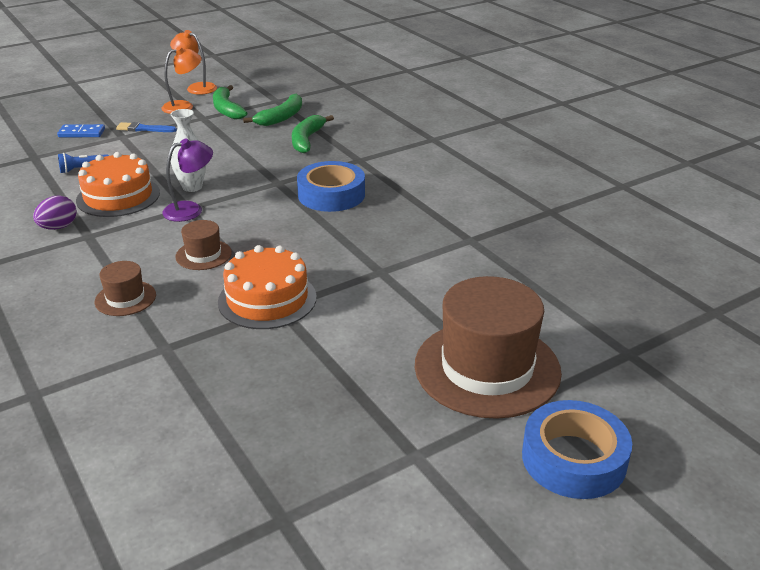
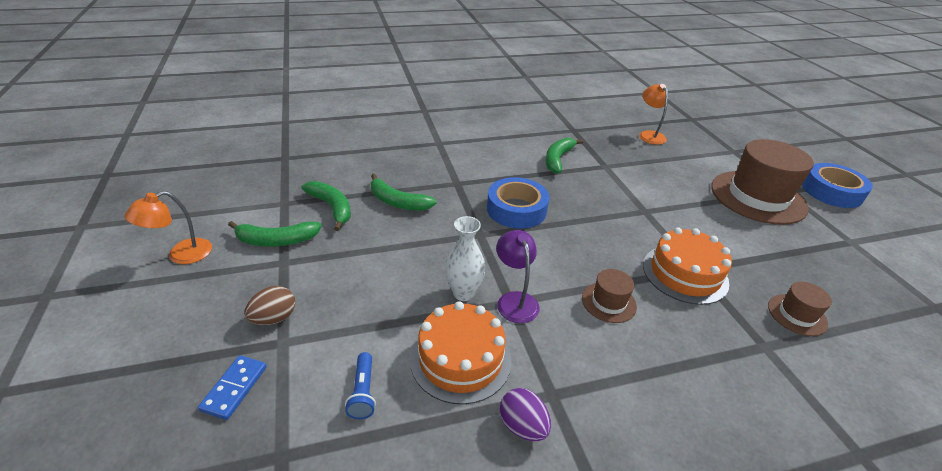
camera: 75 degrees left, 5 degrees up
(125, 298) = (686, 369): brown hat -> brown hat (797, 315)
(143, 129) = (274, 318): blue brush -> brown egg
(184, 106) = (233, 273): orange lamp -> orange lamp (649, 135)
(458, 207) = (557, 159): none -> green banana

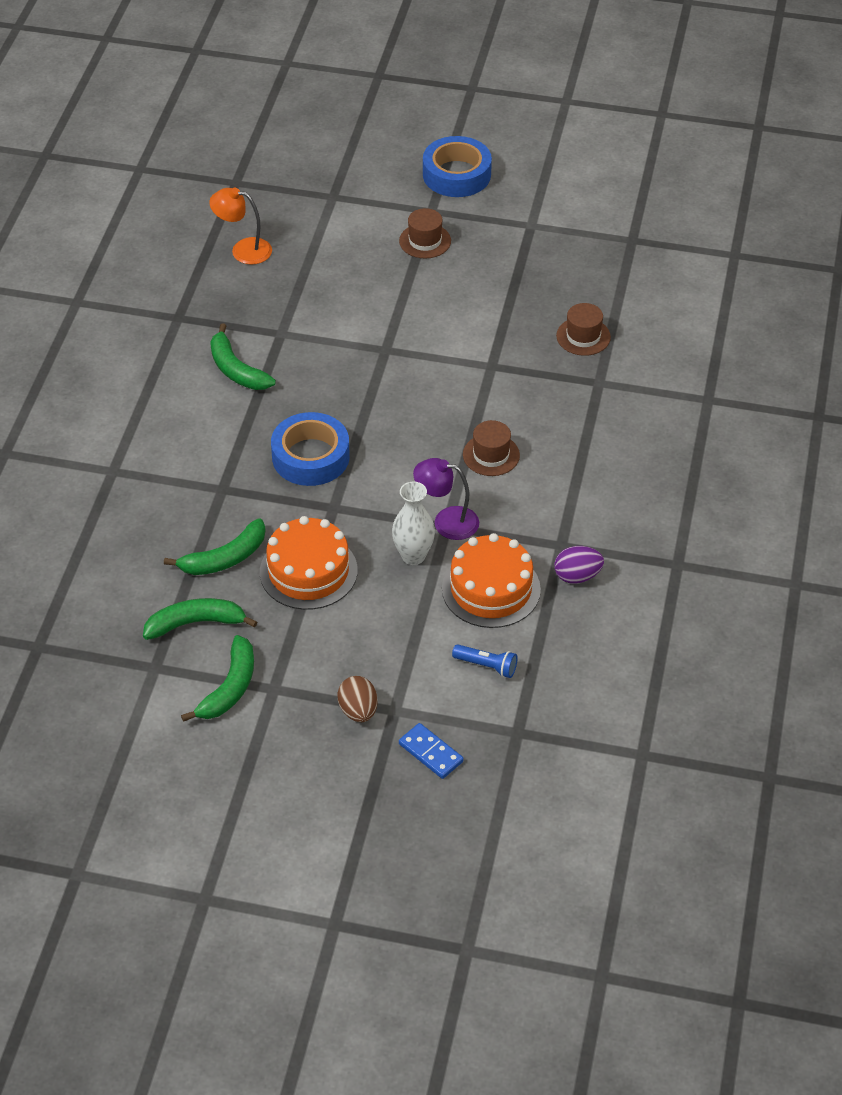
camera: 60 degrees left, 10 degrees up
(181, 255) = (203, 777): orange lamp -> none
(685, 274) = (492, 378): orange cake -> orange cake (308, 571)
(758, 197) = (425, 241): brown hat -> brown hat, size x0.46

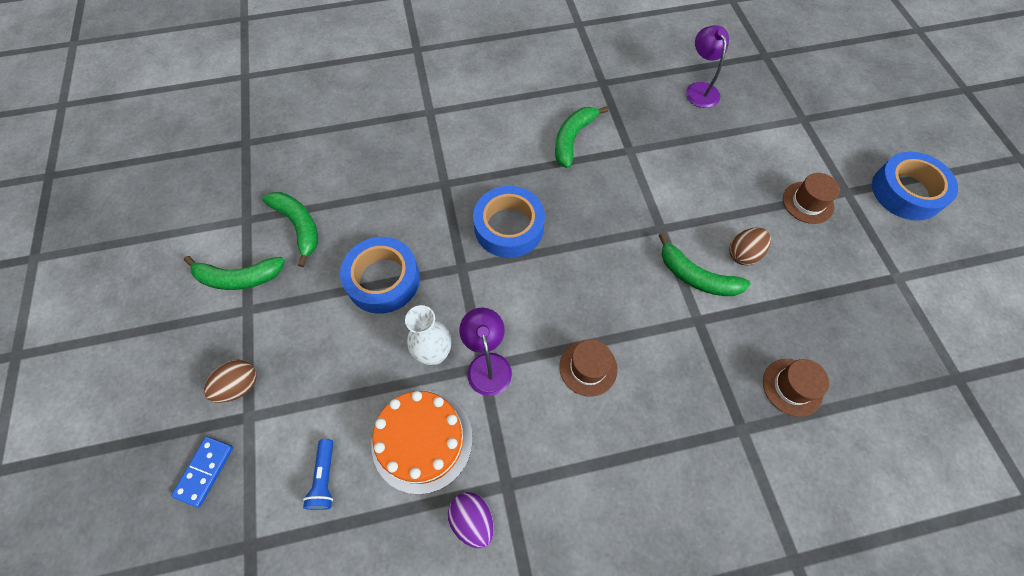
camera: 65 degrees right, 15 degrees up
(225, 558) = (373, 216): green banana -> green banana (696, 277)
(243, 250) = (699, 89): orange lamp -> purple lamp
(308, 571) = (383, 280): orange cake -> blue tape
(448, 307) = (743, 254): none -> brown egg

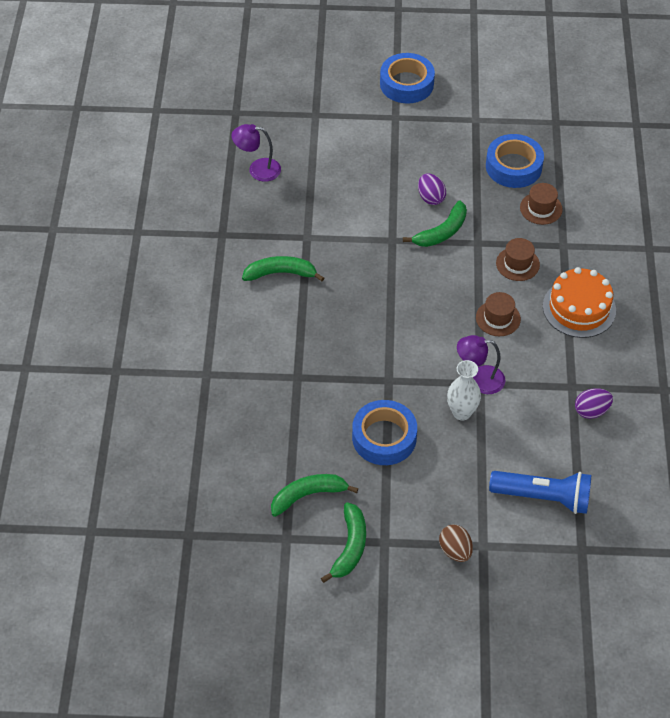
camera: 75 degrees left, 10 degrees down
(205, 471) = (520, 577): blue domino -> none
(325, 478) = (543, 497): blue flashlight -> blue flashlight, size x1.98
(422, 440) = (529, 431): orange cake -> orange cake (579, 308)
(509, 227) = (359, 340): blue tape -> blue tape (513, 166)
(572, 139) = (280, 273): green banana -> green banana turned 135 degrees clockwise
(743, 254) = (431, 198): brown egg -> purple egg
(808, 202) = (397, 143): brown hat -> brown hat (517, 264)

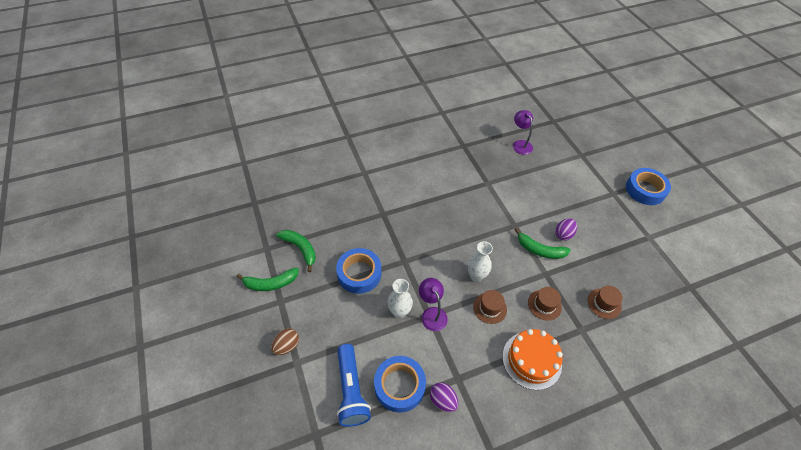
camera: 65 degrees right, 0 degrees up
(280, 273) = (453, 180): green banana -> none
(447, 313) = (476, 276): none -> white vase
(513, 166) = (627, 273): blue tape -> blue tape (399, 386)

